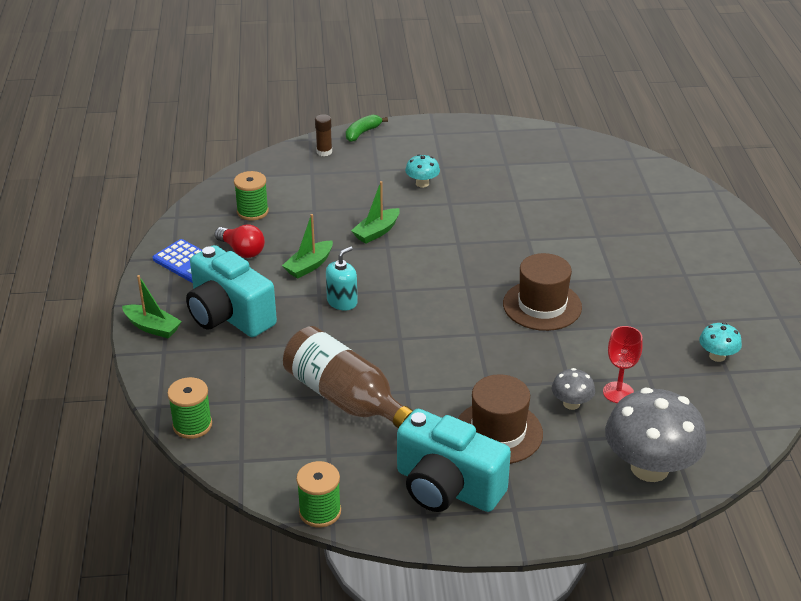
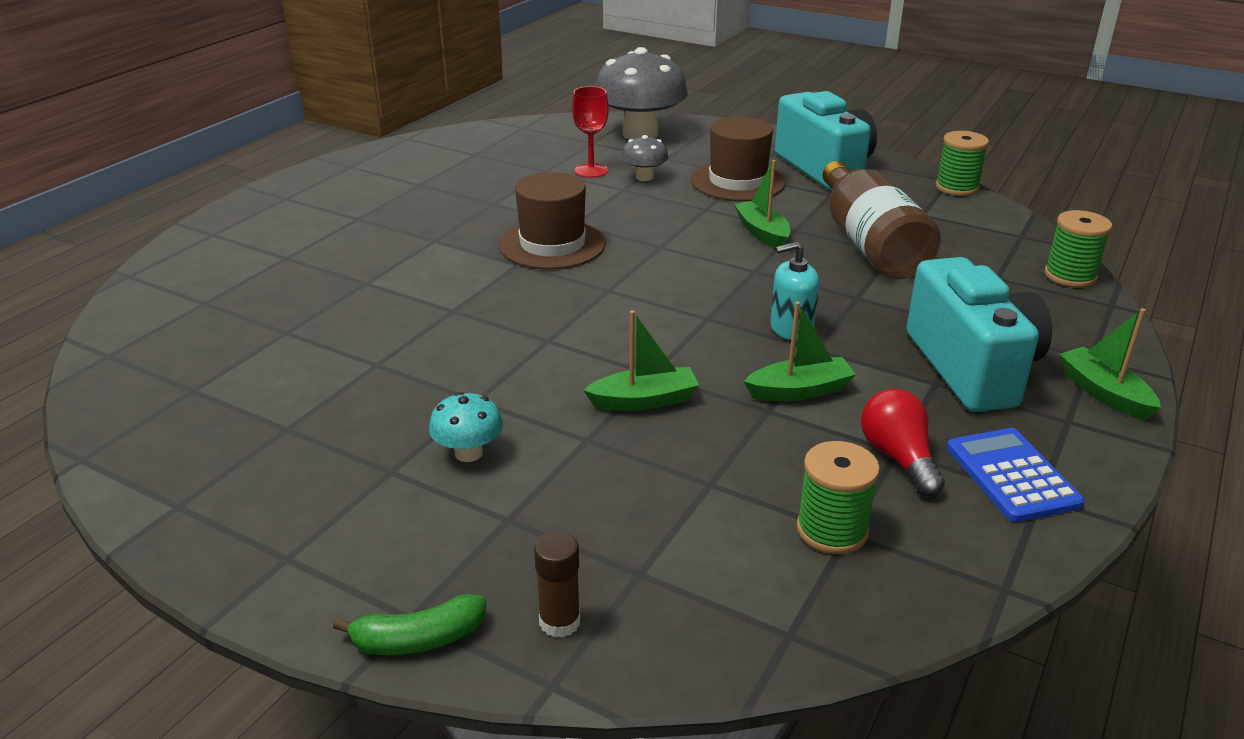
camera: 145 degrees left, 5 degrees down
(426, 377) = (762, 233): none -> green boat
(717, 356) = (462, 163): turquoise mushroom -> none

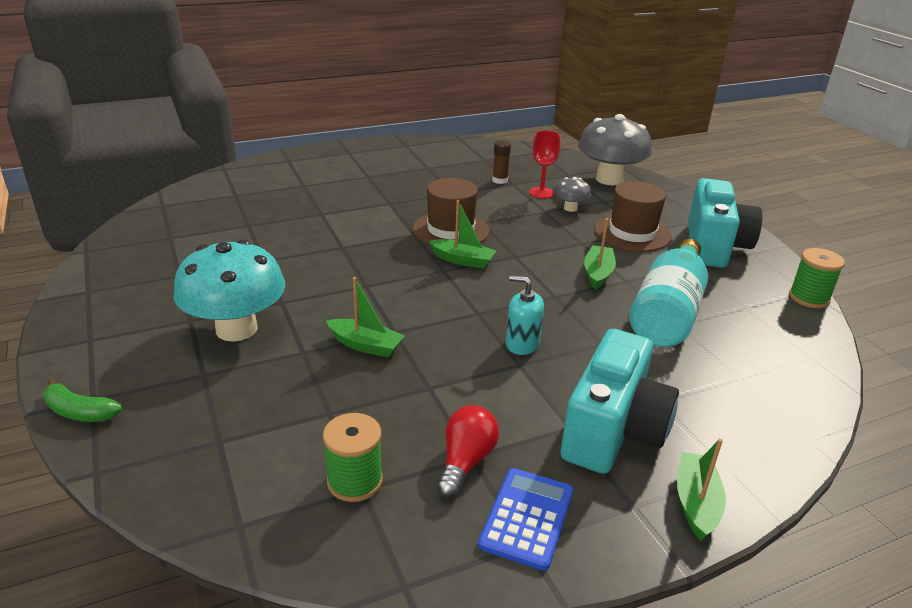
camera: 35 degrees right, 0 degrees up
(468, 453) = (236, 329): turquoise mushroom -> turquoise mushroom, size x2.15
(559, 622) = (146, 442): brown glue stick -> brown glue stick (500, 180)
(799, 391) = (467, 385): green boat -> green boat (462, 260)
(869, 244) = (667, 311): brown bottle -> turquoise bottle
(1070, 276) = (809, 403): green spool -> none

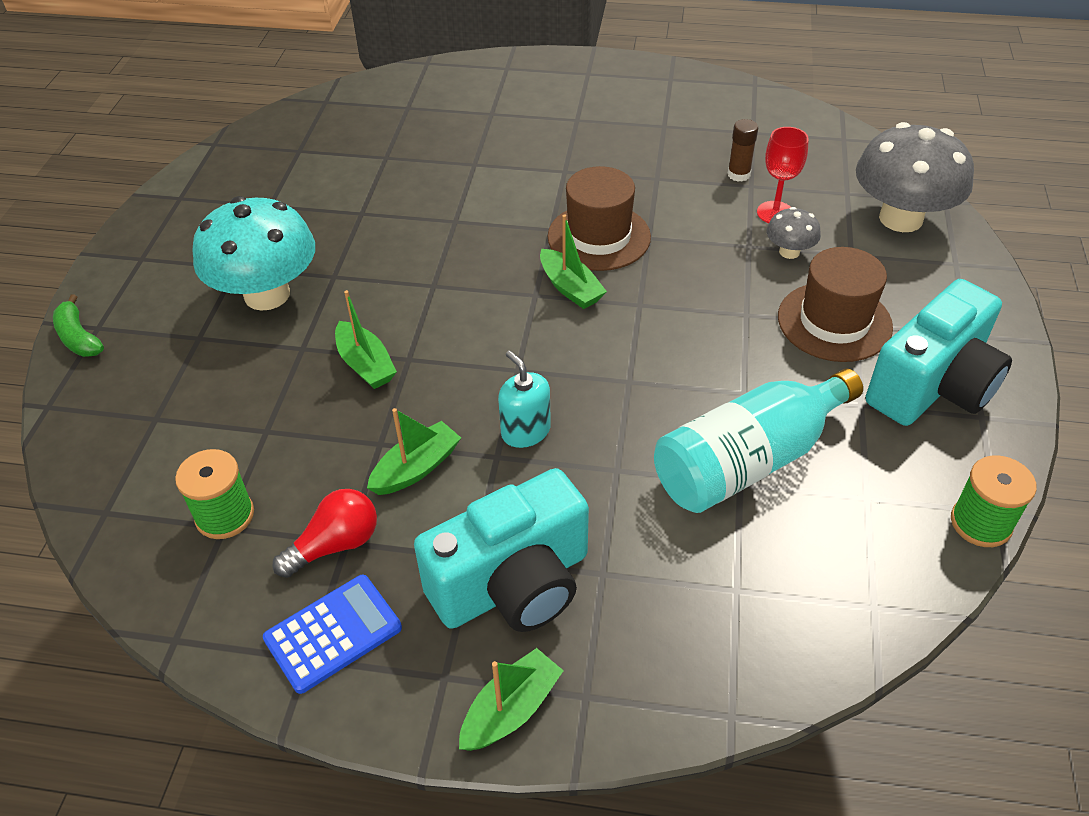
camera: 35 degrees right, 15 degrees up
(598, 273) = (717, 368): green boat -> green boat (416, 468)

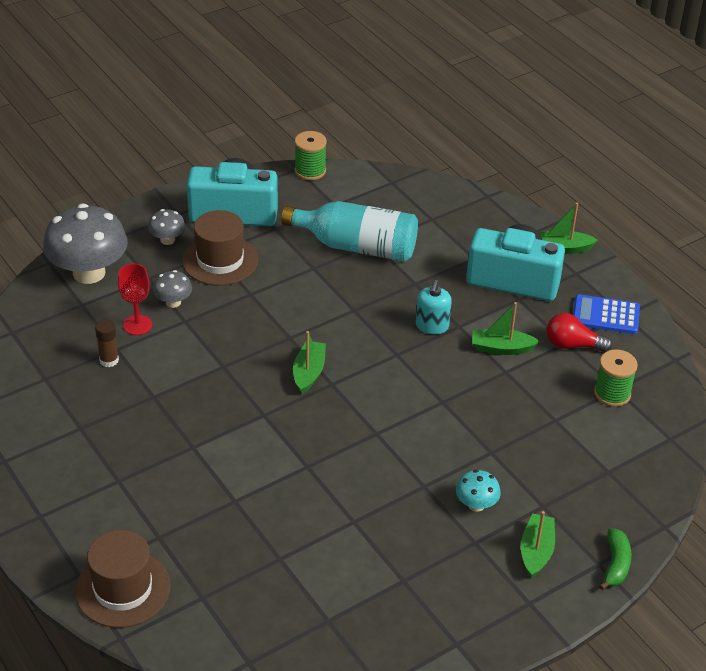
camera: 135 degrees left, 5 degrees down
(267, 294) = (476, 504): turquoise mushroom -> turquoise mushroom, size x0.47
(365, 364) = (468, 416): green boat -> green boat (536, 551)
(599, 237) = (247, 388): brown hat -> brown hat (123, 589)
(916, 300) = (167, 240): none -> grey mushroom

